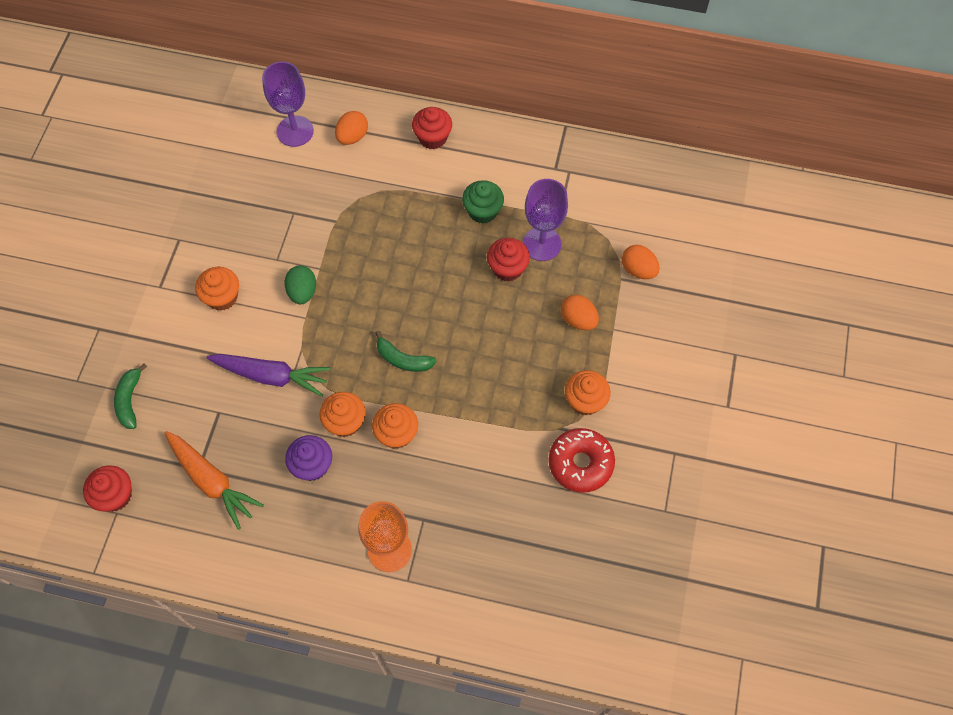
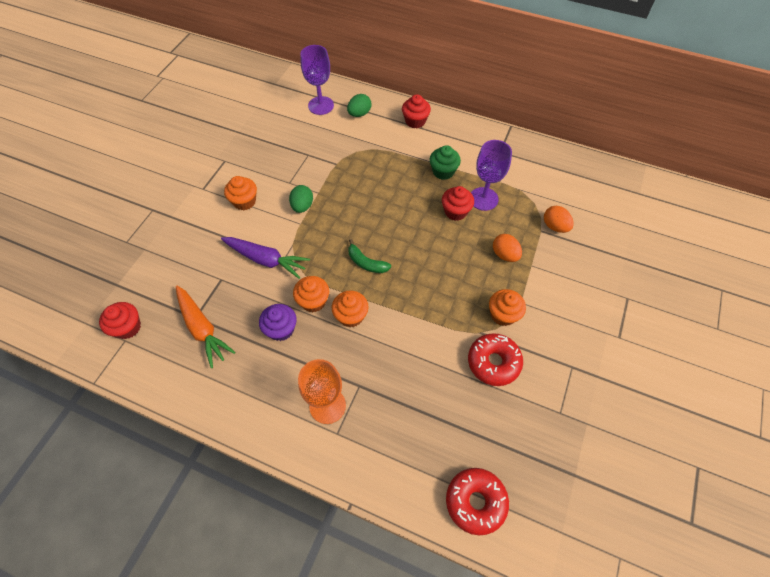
camera: 10 degrees right, 5 degrees down
(130, 400) = (159, 261): green banana -> none
(352, 137) = (359, 114): orange egg -> green egg
(579, 628) = (475, 502): none -> red donut

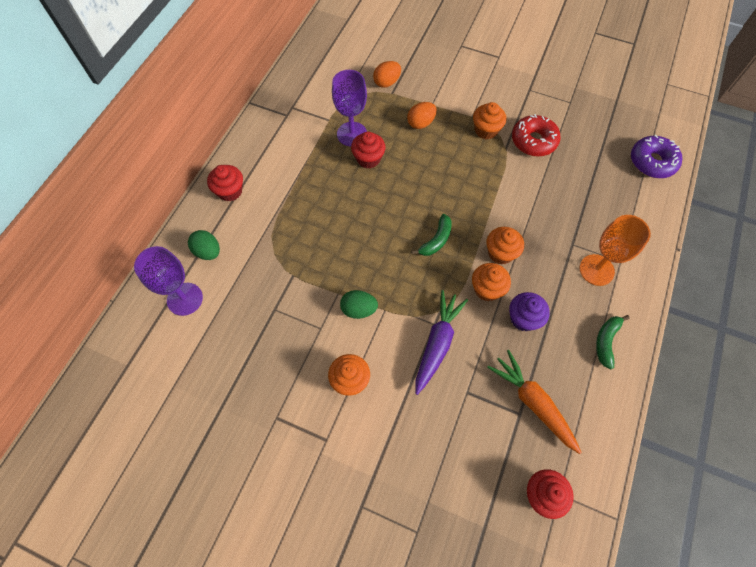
camera: 90 degrees left, 5 degrees up
(202, 328) = (533, 403): orange carrot -> orange carrot turned 90 degrees counterclockwise
(249, 401) = (606, 341): none -> green banana
(443, 171) = (312, 167): green cupcake -> none
(475, 502) = (652, 162): red donut -> purple donut

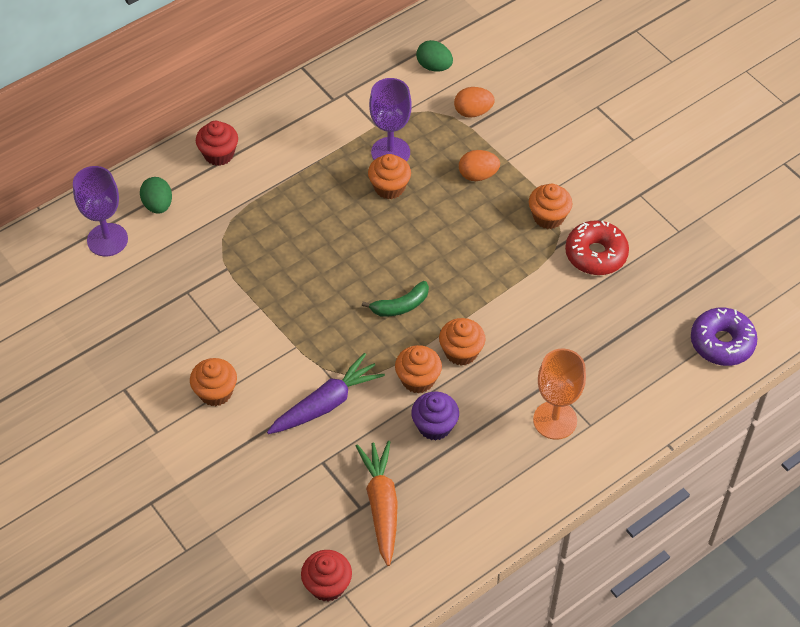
camera: 30 degrees right, 10 degrees down
(359, 309) = (270, 333): green egg -> green egg (434, 66)
(368, 159) = (389, 187): red cupcake -> orange cupcake
(606, 341) = (505, 491): green banana -> none

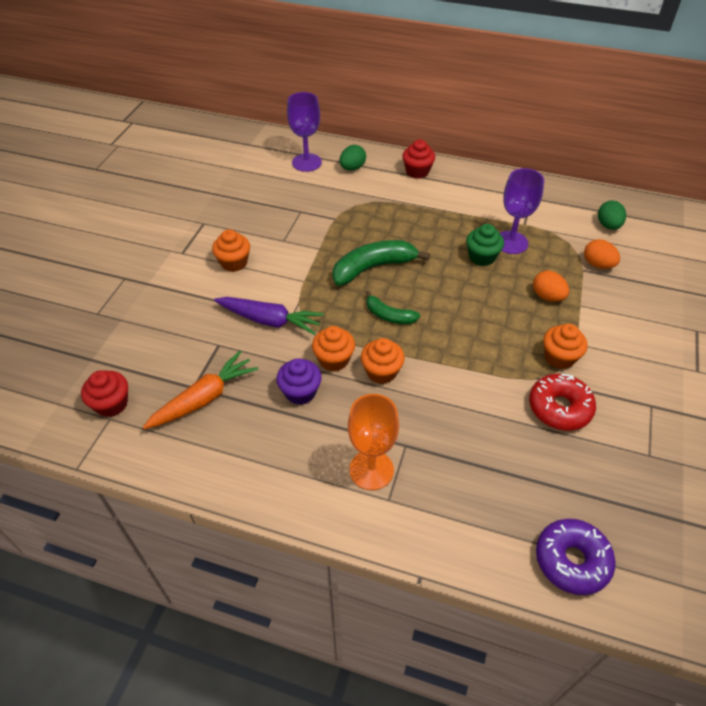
camera: 55 degrees right, 5 degrees down
(328, 280) = (373, 268): none -> green banana
(389, 187) = (482, 257): orange cupcake -> green cupcake

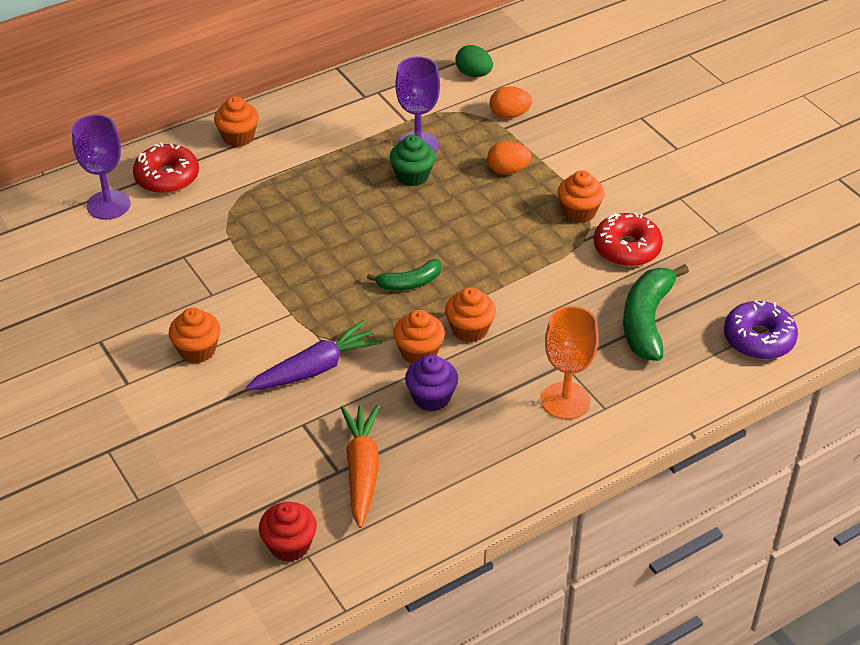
camera: 50 degrees left, 5 degrees down
(352, 168) = (167, 177): green egg -> red donut
(373, 268) = (335, 254): green banana -> green banana (646, 321)
(417, 171) = (238, 137): red cupcake -> orange cupcake

